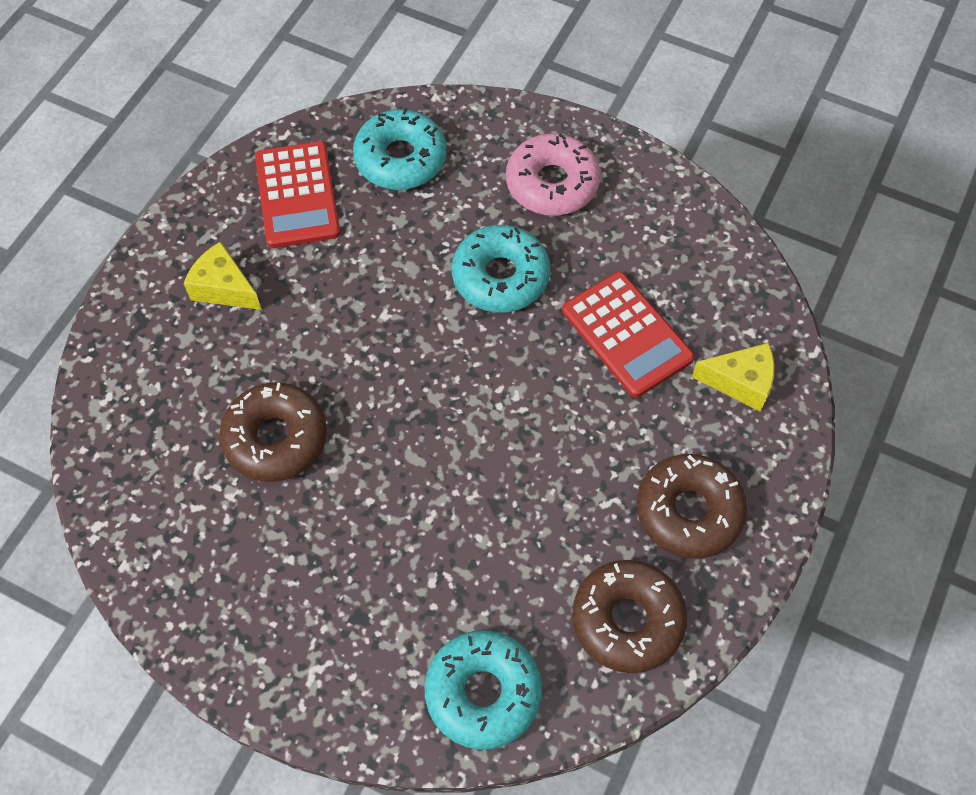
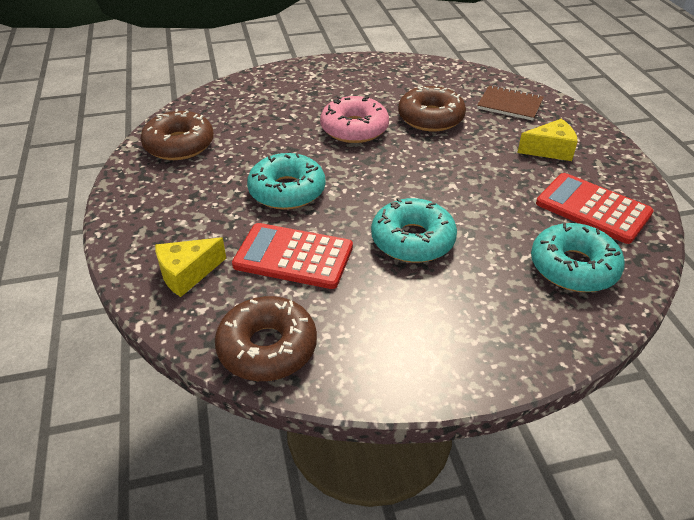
camera: 140 degrees right, 20 degrees down
(155, 391) = (509, 105): none -> brown notebook
(483, 693) = (231, 98): turquoise donut -> turquoise donut (287, 191)
(552, 184) = (453, 320): pink donut -> pink donut (354, 129)
(689, 511) = (176, 196): brown donut -> brown donut (267, 348)

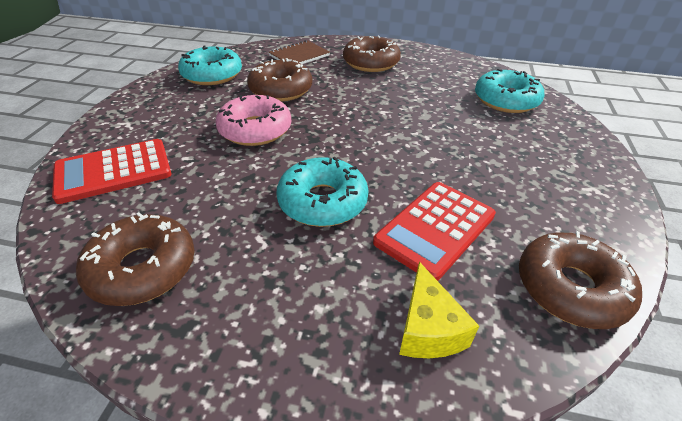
camera: 65 degrees left, 0 degrees up
(412, 240) = (445, 152): turquoise donut -> turquoise donut (212, 75)
(550, 150) = (371, 62): yellow cheese -> brown donut
(593, 208) = (447, 73): red calculator -> red calculator (113, 171)

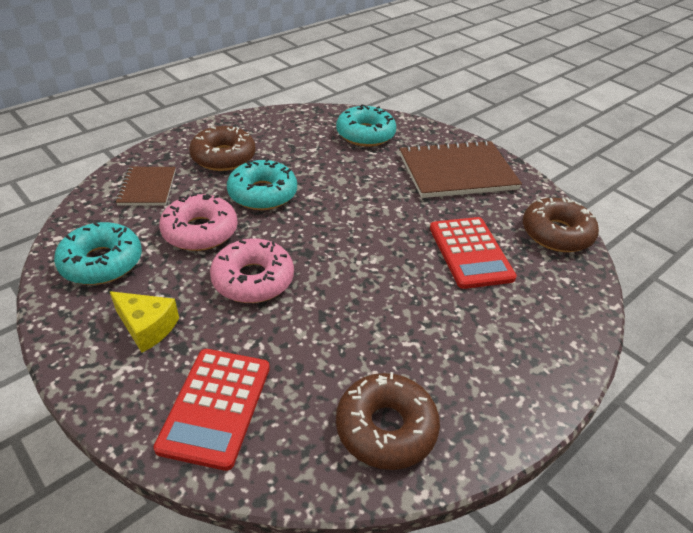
camera: 55 degrees left, 0 degrees up
(280, 90) = (200, 231): brown donut -> pink donut
(322, 202) = (395, 289): turquoise donut -> turquoise donut (262, 194)
(428, 328) = (547, 305): yellow cheese -> yellow cheese (147, 327)
(547, 169) = (457, 172): none -> brown notebook

